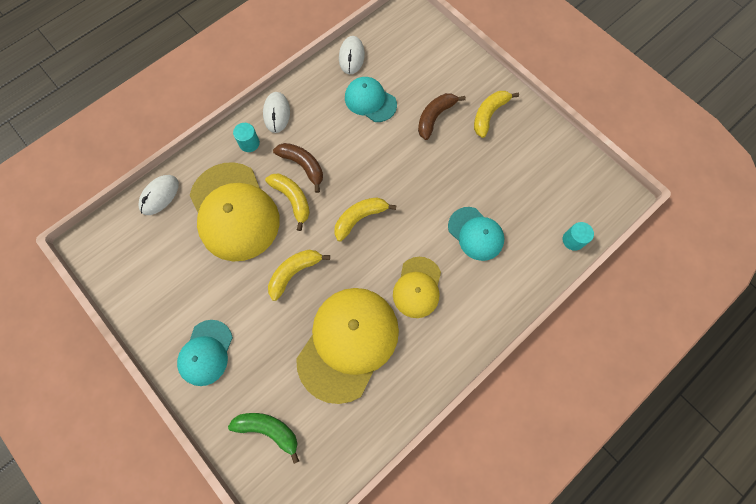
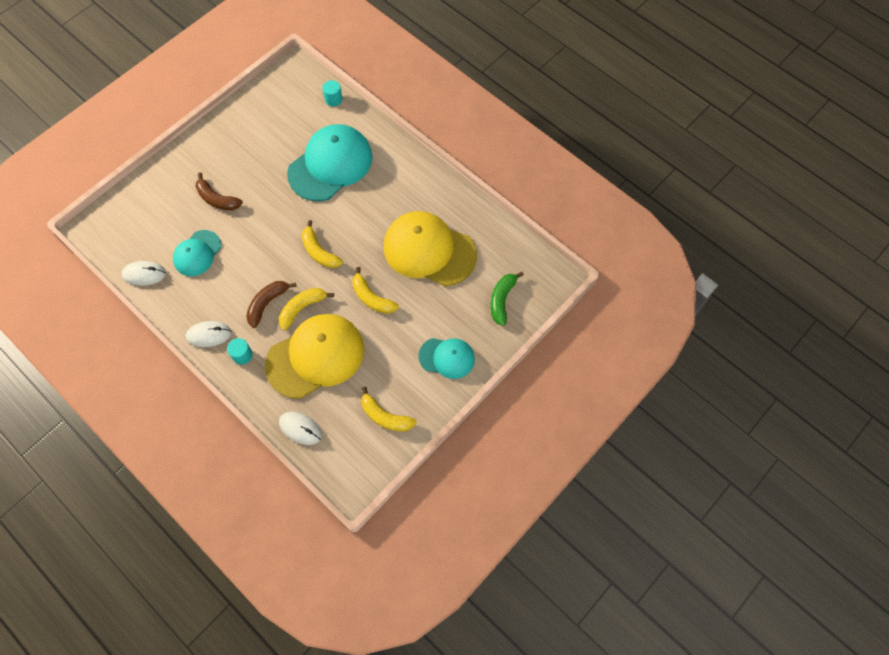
camera: 95 degrees left, 5 degrees down
(417, 287) = (379, 204): yellow cap -> none
(475, 234) = (330, 165): turquoise cap -> turquoise cap, size x1.80
(489, 115) = (215, 157): yellow banana -> yellow banana (385, 416)

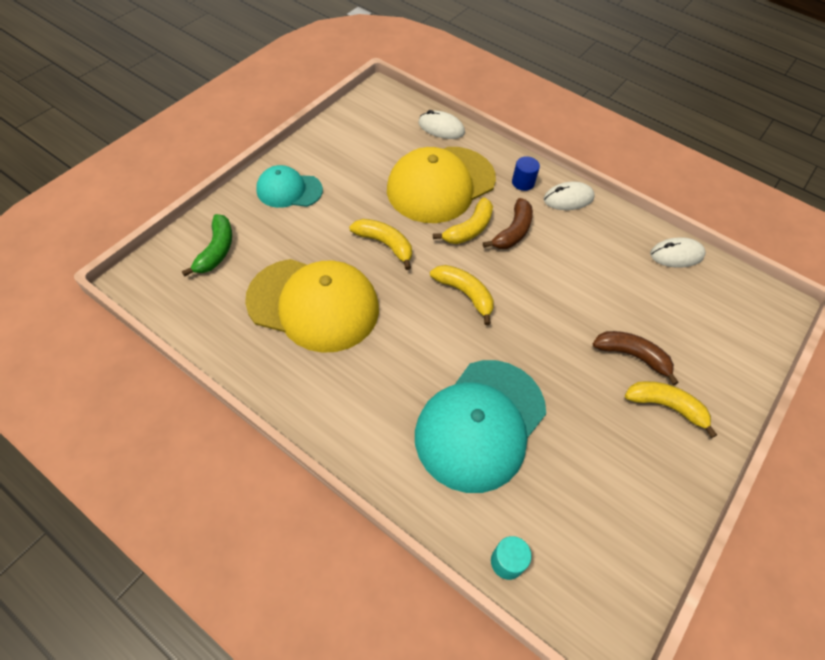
camera: 170 degrees right, 10 degrees down
(197, 253) = (624, 282): turquoise cap -> none
(242, 355) = (523, 182): turquoise cylinder -> blue cylinder
(385, 416) = (355, 139): yellow banana -> yellow banana (666, 406)

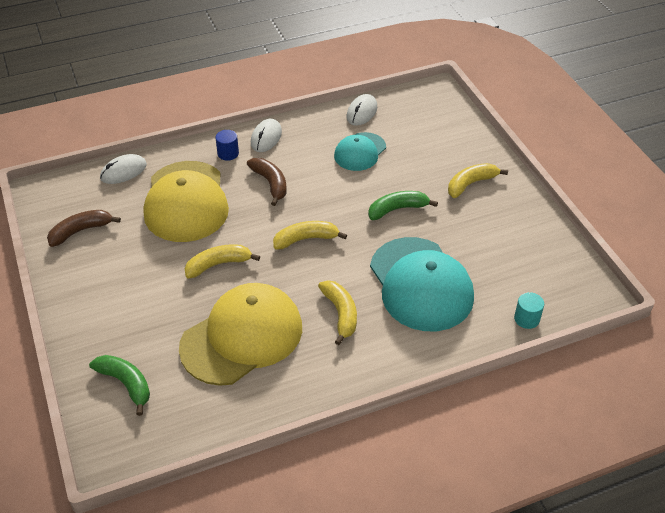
camera: 55 degrees left, 10 degrees down
(289, 190) = (100, 303): turquoise cap -> turquoise cap (360, 152)
(469, 229) = (247, 207): yellow banana -> yellow banana (341, 314)
(567, 352) = (397, 209): none -> green banana
(632, 356) = (423, 179): brown banana -> brown banana (80, 231)

